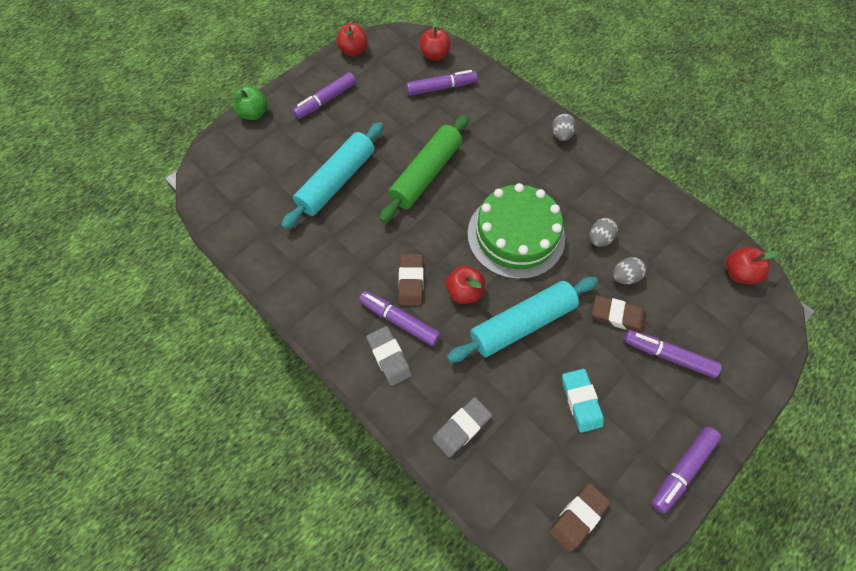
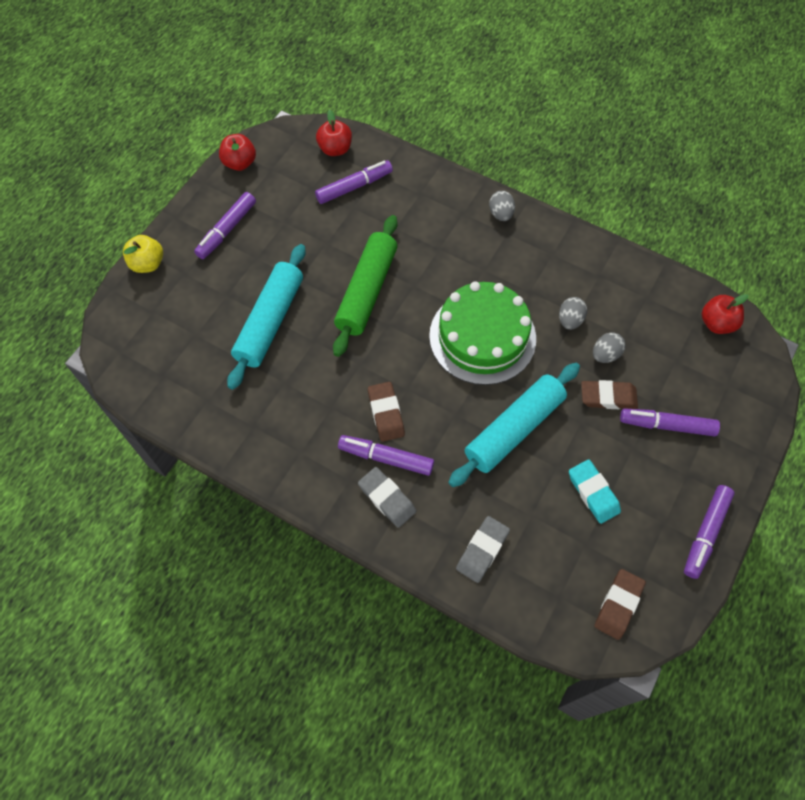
camera: 15 degrees left, 0 degrees up
(254, 114) = (148, 264): green apple -> yellow apple
(464, 292) = (445, 410): red apple -> none

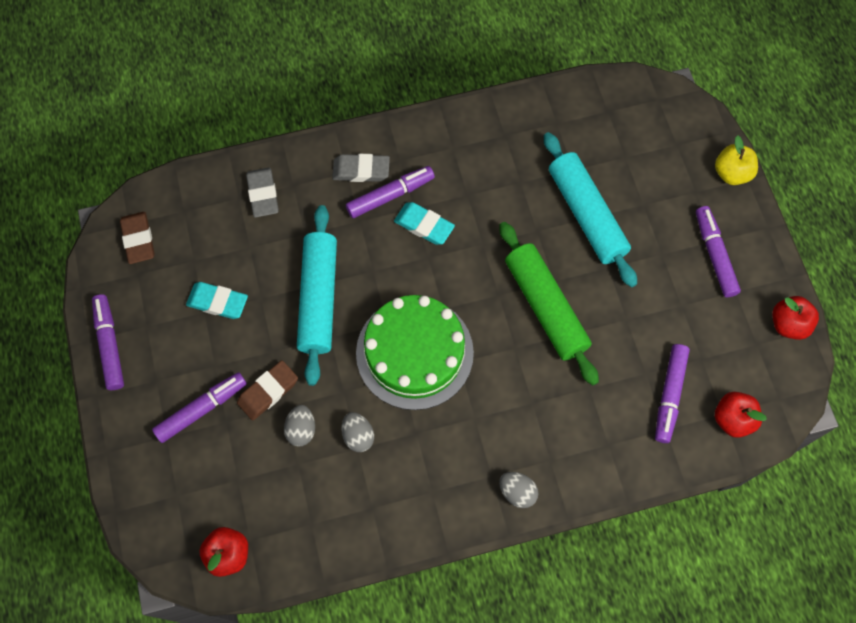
camera: 135 degrees right, 5 degrees up
(386, 413) = (424, 225): brown eraser -> turquoise eraser

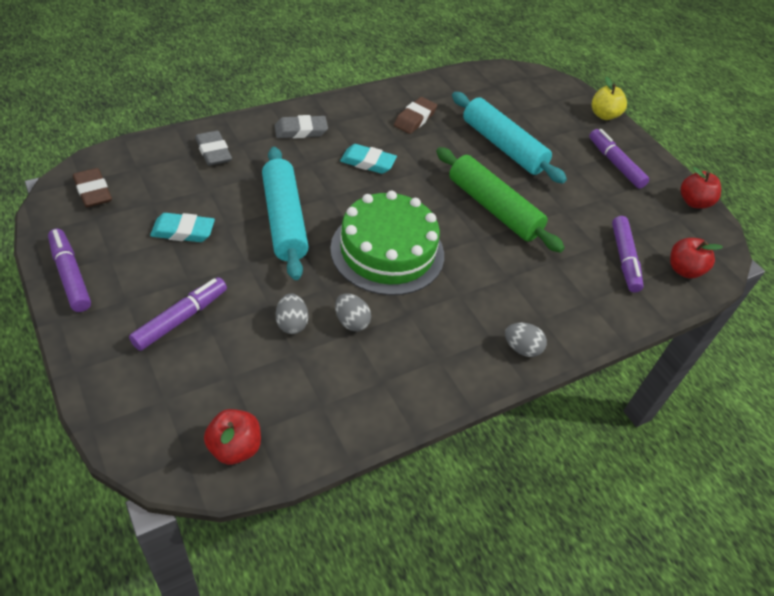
camera: 20 degrees left, 20 degrees down
(268, 392) = (249, 296): brown eraser -> brown eraser (415, 119)
(390, 195) = (332, 145): purple marker -> none

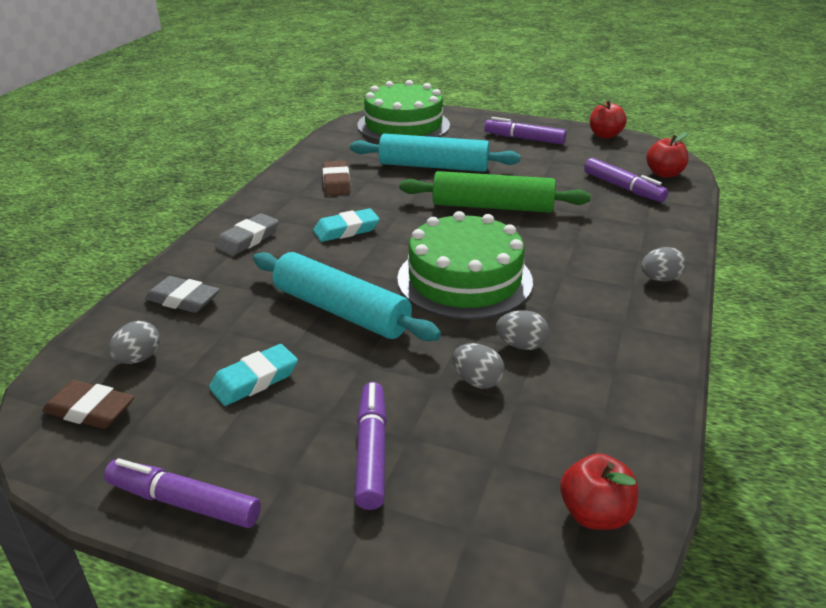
camera: 35 degrees left, 15 degrees down
(148, 176) = (138, 358): none -> grey egg
(536, 94) = (403, 125): none -> green cake
(604, 115) = (469, 116): yellow apple -> none

